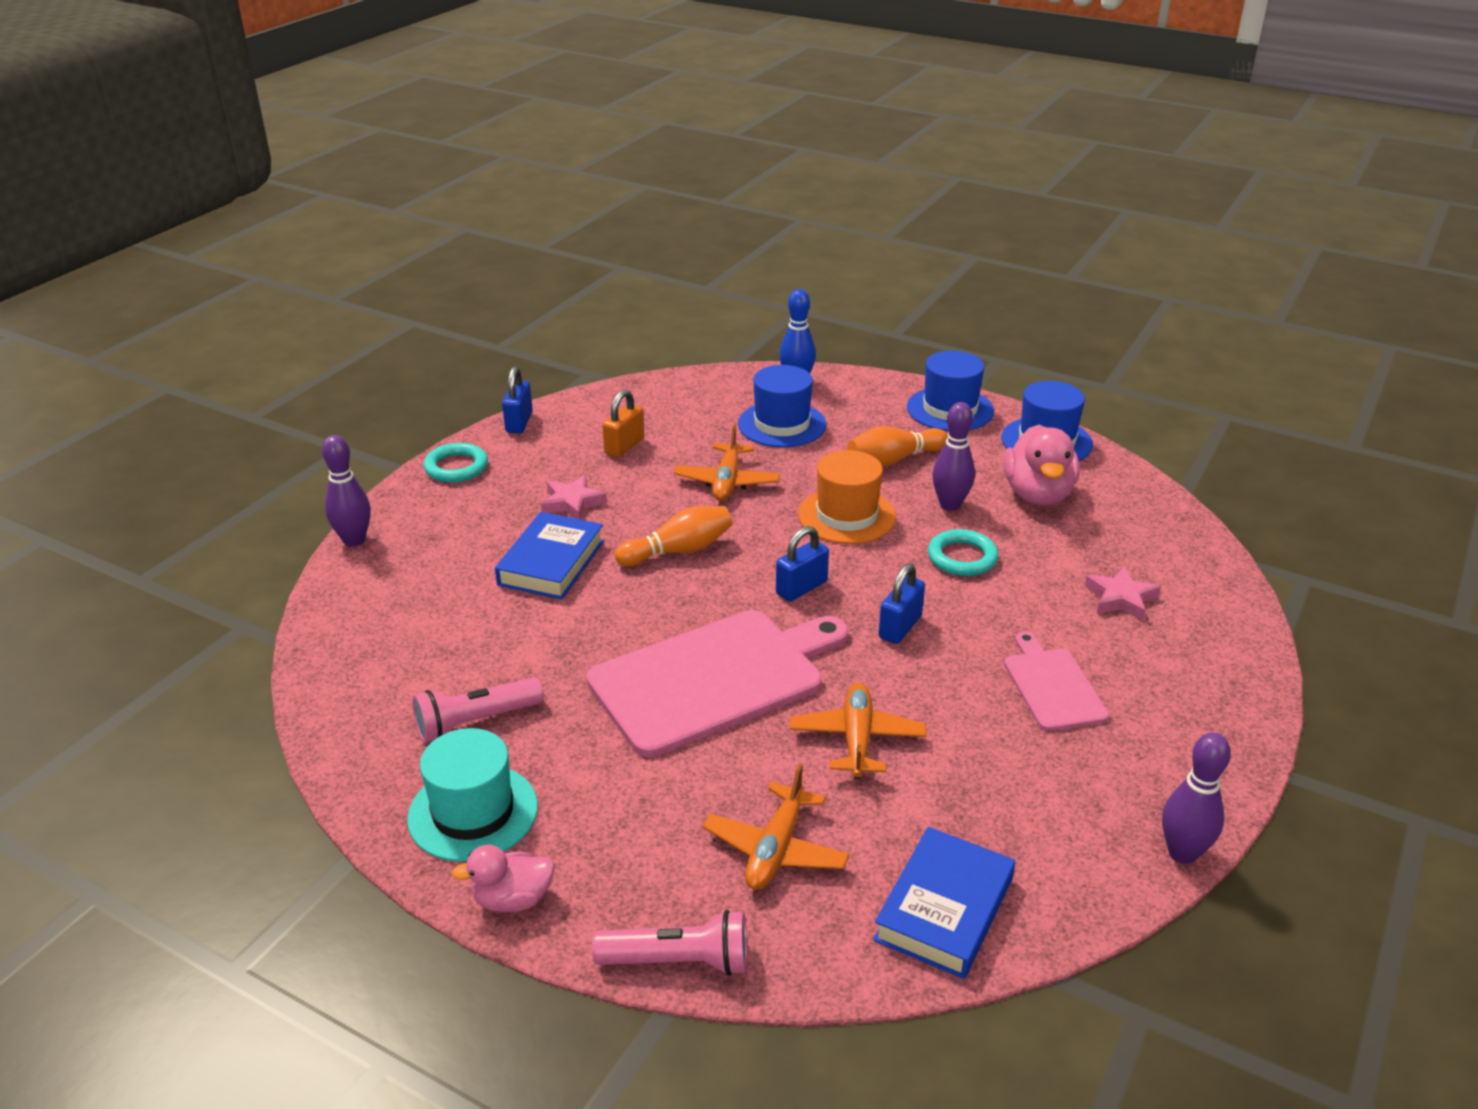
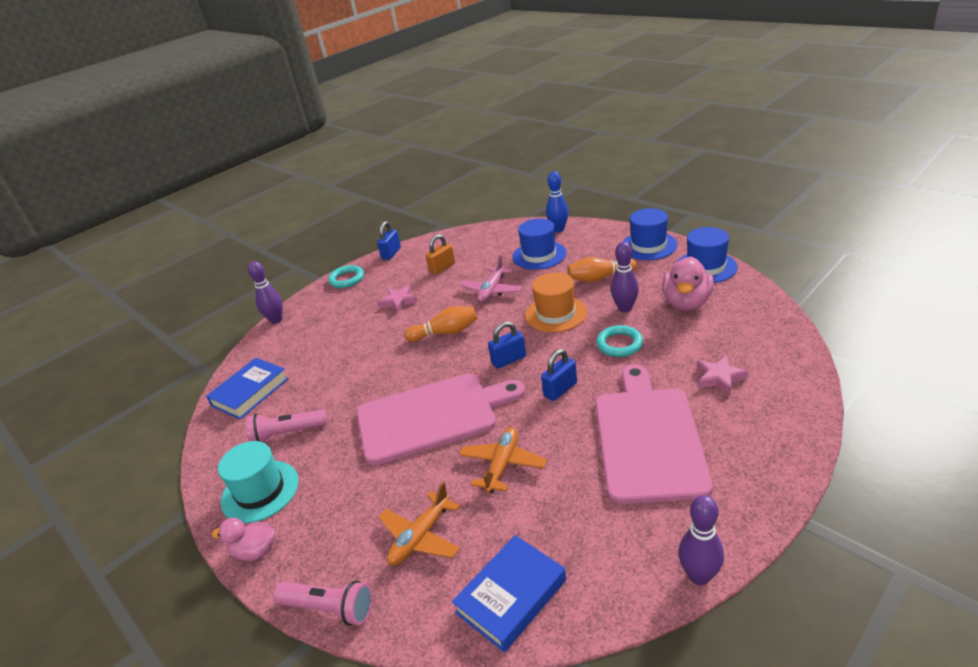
camera: 20 degrees right, 0 degrees up
(551, 563) = (371, 337): blue book -> blue book (250, 392)
(727, 482) = (492, 290): orange plane -> pink plane
(1052, 686) = (648, 438): pink cutting board -> pink cutting board, size x1.92

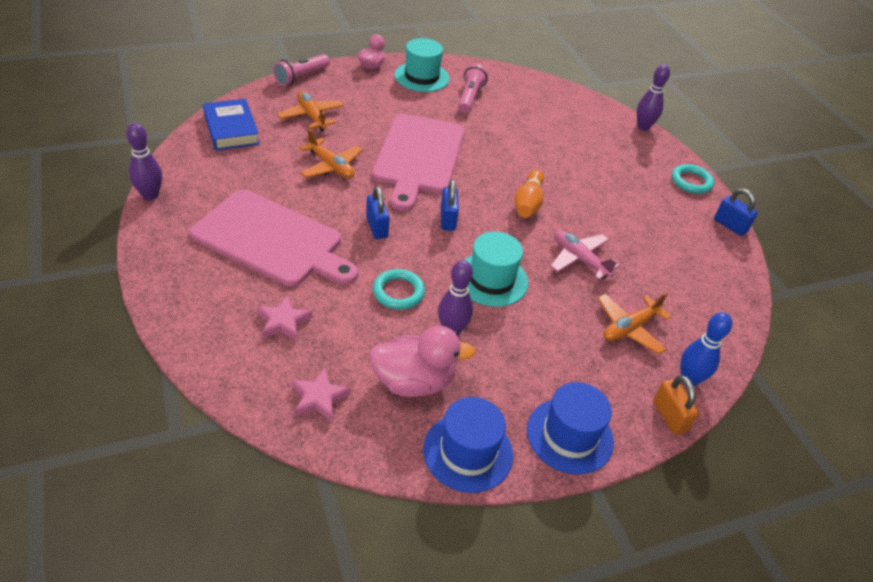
camera: 105 degrees right, 10 degrees up
(250, 392) = (539, 94): blue book -> none
(399, 301) = (614, 197): pink star -> pink star (319, 398)
(442, 268) = (662, 247): orange padlock -> orange padlock (669, 416)
(539, 255) = (629, 328): blue hat -> orange plane
(555, 314) = (491, 279): orange hat -> turquoise hat
(600, 278) = (531, 347): orange bowling pin -> none
(686, 303) = (414, 382): pink duck -> pink duck turned 135 degrees clockwise

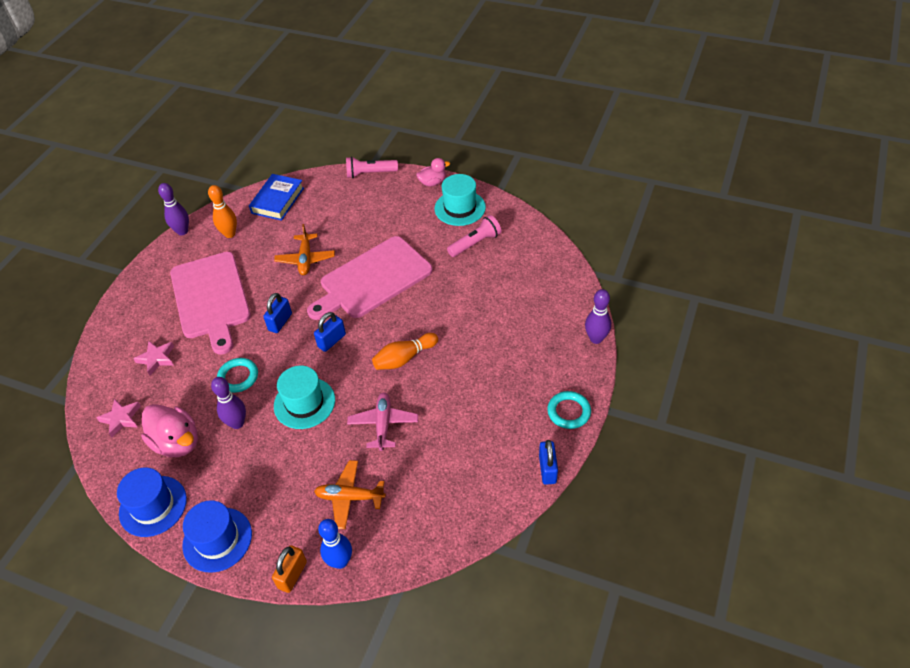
camera: 50 degrees right, 5 degrees up
(214, 176) = (230, 234): none -> orange bowling pin
(311, 116) = (339, 211): orange plane -> none

